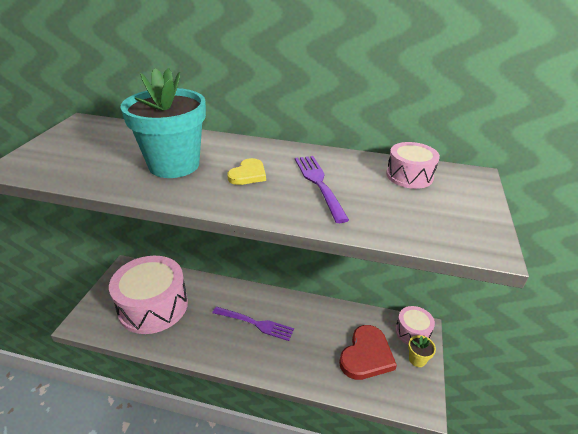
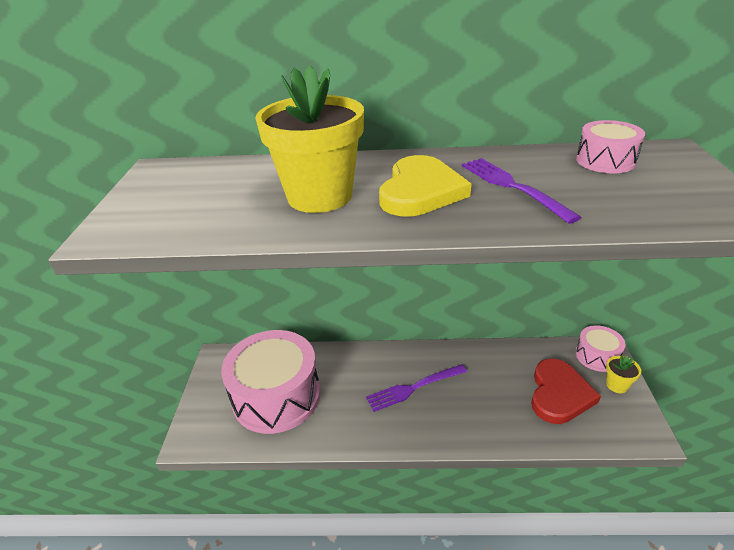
camera: 10 degrees left, 0 degrees up
(174, 165) = (319, 196): turquoise flower pot -> yellow flower pot
(248, 174) = (420, 191): yellow heart -> yellow heart, size x1.83
(255, 323) = (413, 388): purple fork -> purple fork turned 150 degrees clockwise

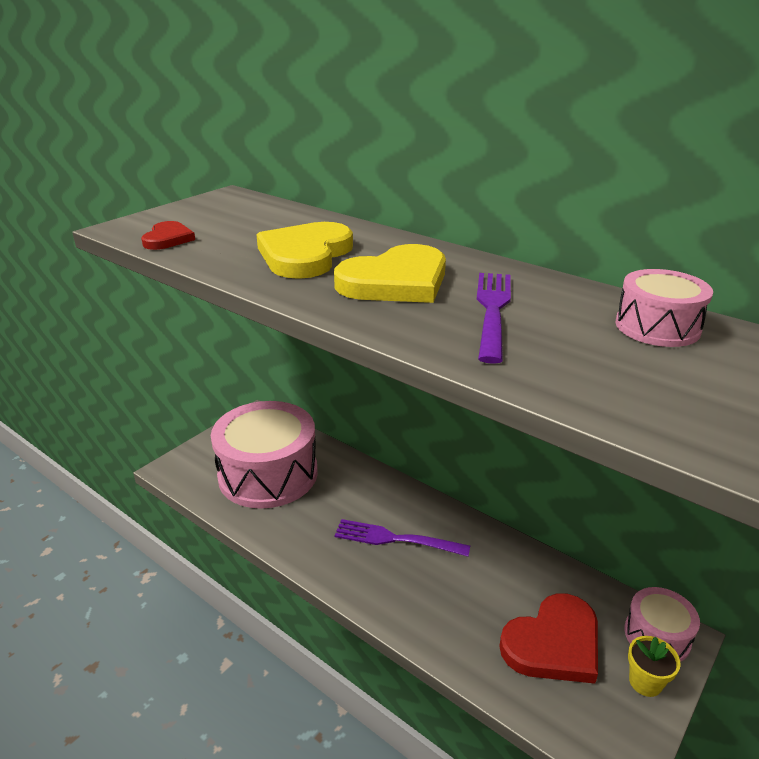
camera: 35 degrees right, 5 degrees down
(172, 228) = (168, 239): none -> red heart
(319, 196) = (305, 255): yellow flower pot -> yellow heart

